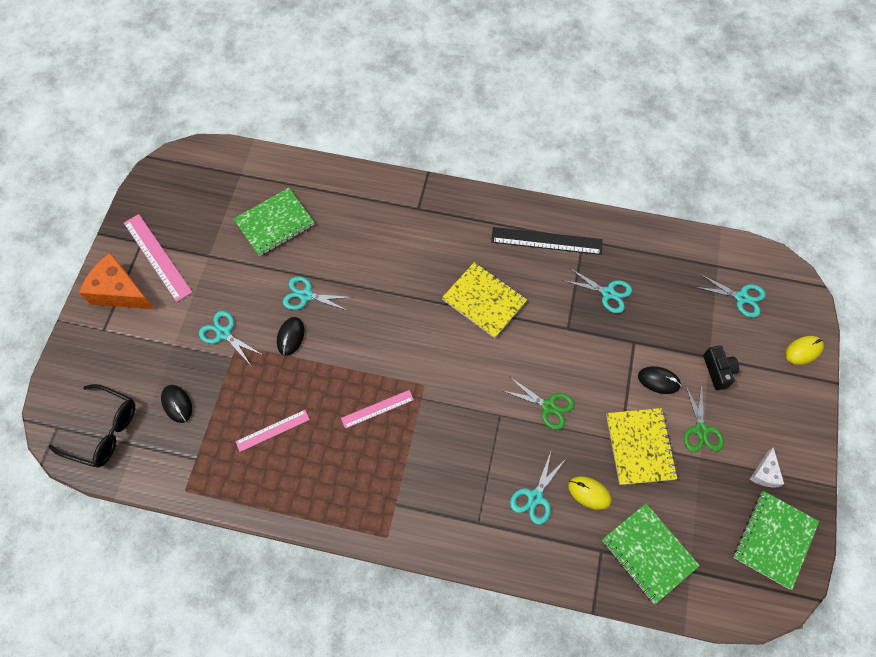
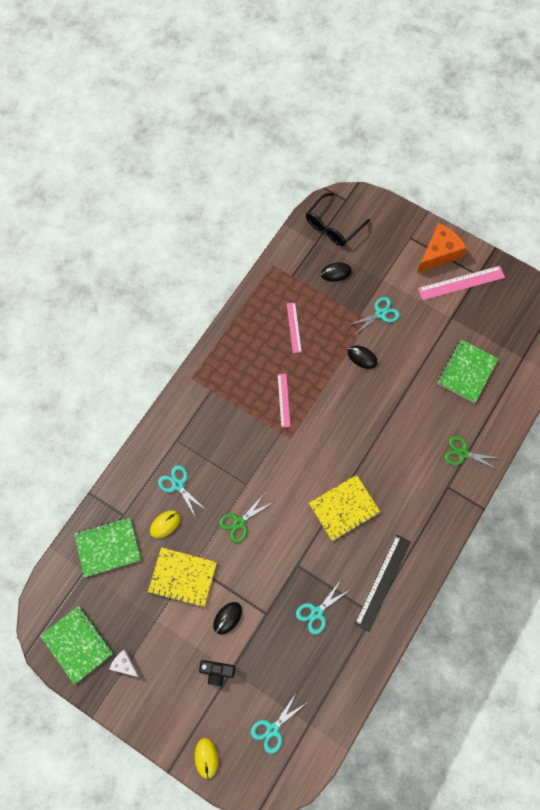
camera: 110 degrees right, 5 degrees up
(275, 223) = (467, 372): green notebook -> green notebook turned 45 degrees clockwise
(306, 295) = (393, 377): turquoise scissors -> none
(701, 430) = (176, 632): green scissors -> green scissors (463, 453)

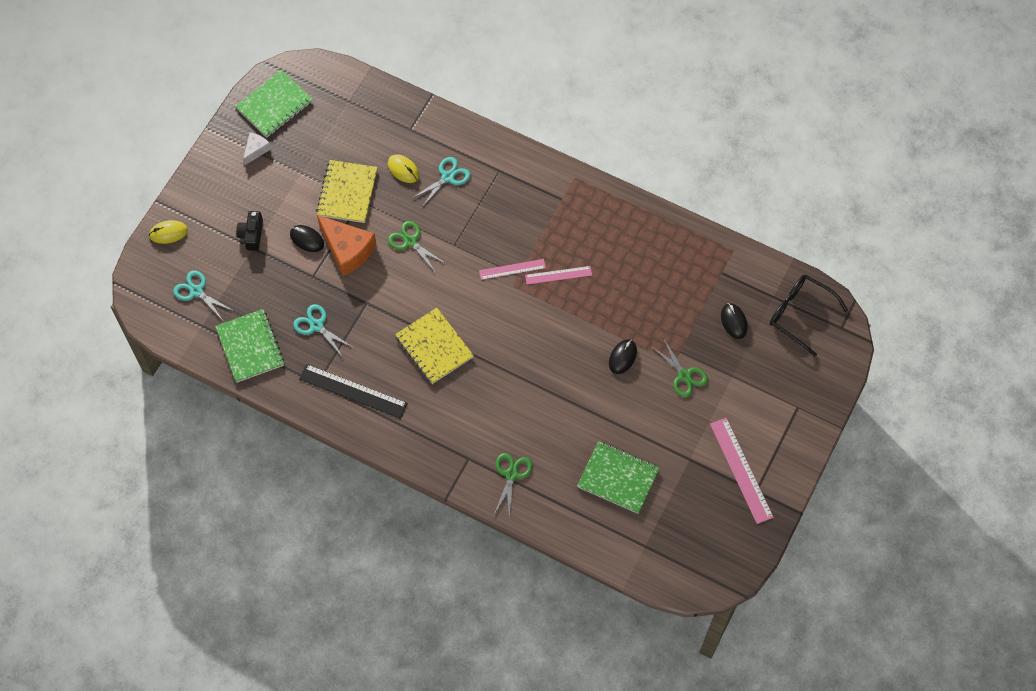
camera: 85 degrees right, 5 degrees down
(108, 547) = (375, 119): green notebook -> green notebook (250, 347)
(293, 327) = (652, 279): pink ruler -> pink ruler (512, 269)
(380, 313) = (684, 375): turquoise scissors -> green scissors
(439, 253) = (780, 442): orange cheese -> orange cheese (347, 250)

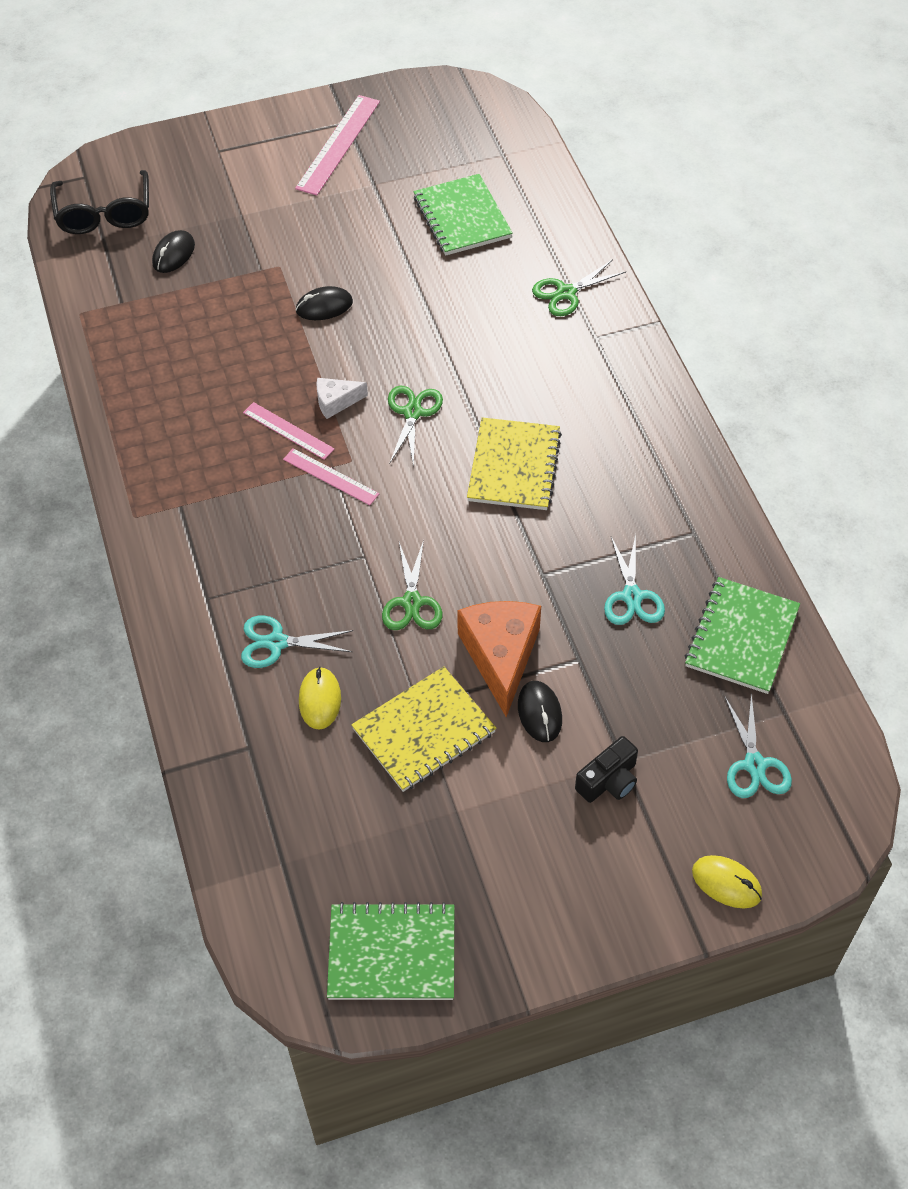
camera: 135 degrees left, 10 degrees down
(256, 150) = (486, 903): white cheese -> white cheese (336, 402)
(353, 391) = (659, 492): black ruler -> none
(684, 375) = (285, 248): green scissors -> green scissors (412, 413)

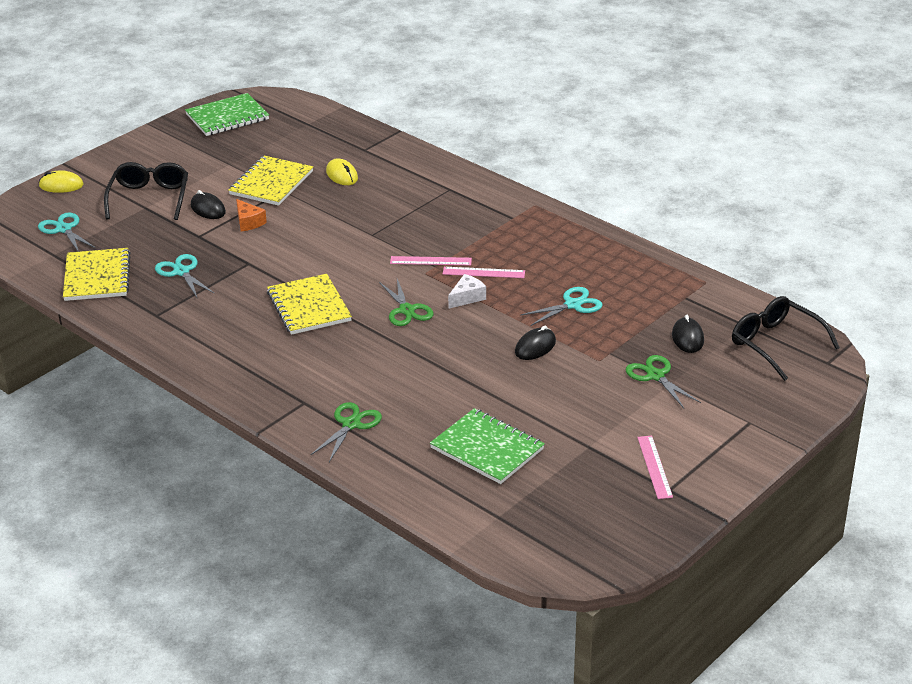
camera: 150 degrees right, 20 degrees down
(277, 643) = (389, 186): turquoise scissors -> turquoise scissors (572, 305)
(338, 144) = (654, 467): pink ruler -> pink ruler, size x0.61
(412, 602) = (323, 226): green scissors -> green scissors (655, 376)
(500, 656) = (248, 222): orange cheese -> orange cheese, size x0.52
(608, 781) = (149, 198): black camera -> black glasses
(741, 637) = (97, 277): green notebook -> yellow notebook

